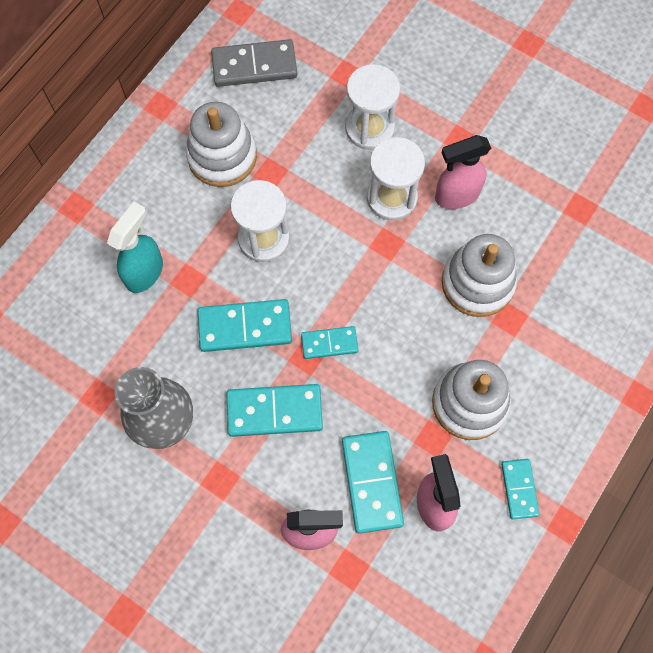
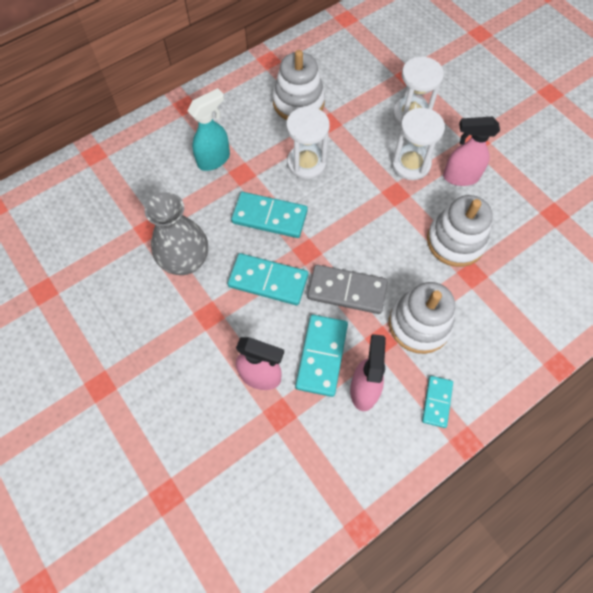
camera: 20 degrees right, 5 degrees down
(254, 66) = (343, 53): grey domino -> grey domino (347, 291)
(329, 343) = (327, 247): turquoise domino -> none

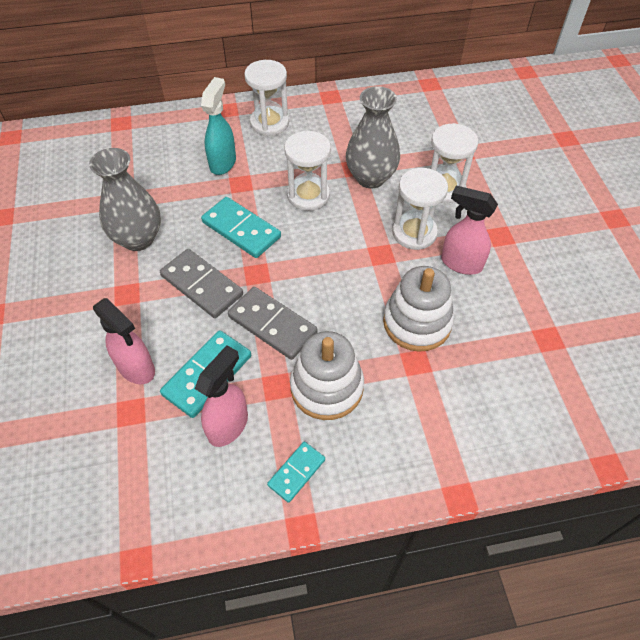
camera: 25 degrees right, 10 degrees down
(214, 159) = (223, 163): turquoise spray bottle -> turquoise spray bottle turned 60 degrees counterclockwise
(231, 105) = (269, 123): none -> white hourglass
(268, 281) = (201, 285): turquoise domino -> grey domino
(298, 102) = (335, 141): white stacking toy -> none
(348, 127) = (370, 178): none -> grey vase

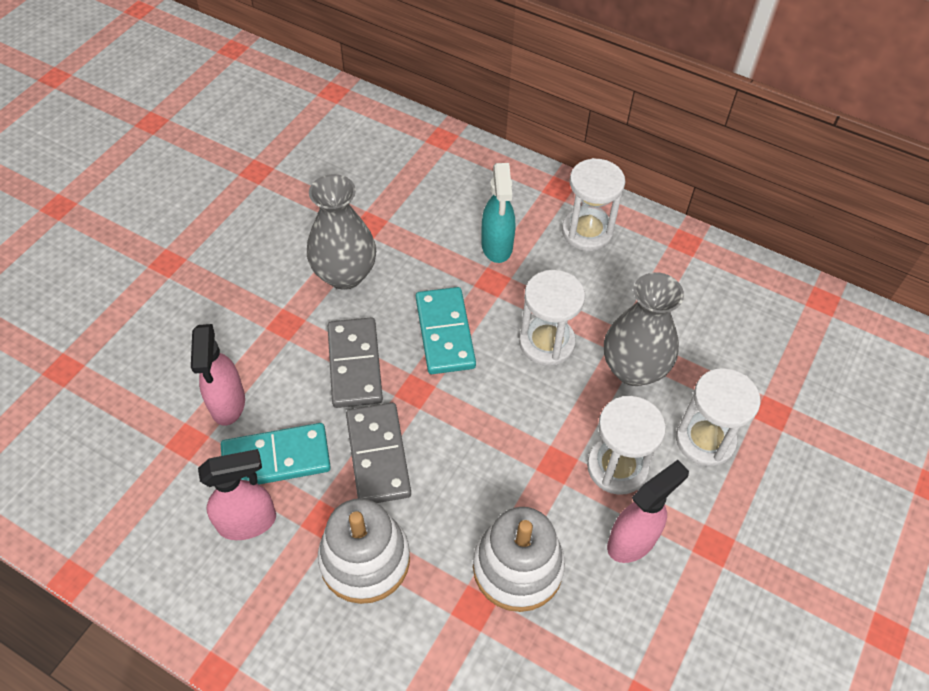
camera: 40 degrees right, 0 degrees up
(223, 163) = (497, 246): turquoise spray bottle -> turquoise spray bottle turned 120 degrees clockwise
(296, 472) = (259, 618): turquoise domino -> none
(460, 263) = (632, 540): pink spray bottle -> pink spray bottle turned 75 degrees clockwise

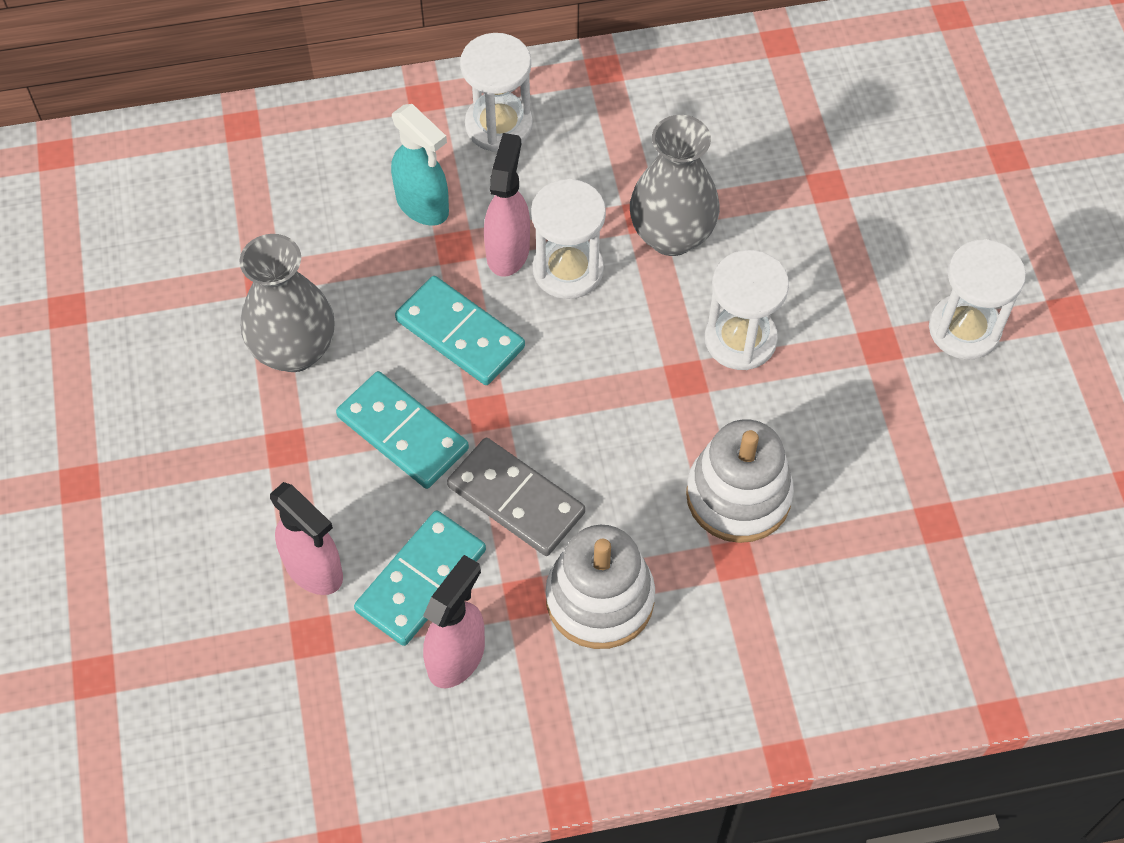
camera: 40 degrees left, 5 degrees up
(354, 365) = (402, 433): grey domino -> turquoise domino
(632, 540) = (812, 394): pink spray bottle -> pink spray bottle (508, 250)
(705, 440) = (792, 256): white hourglass -> white hourglass (964, 329)

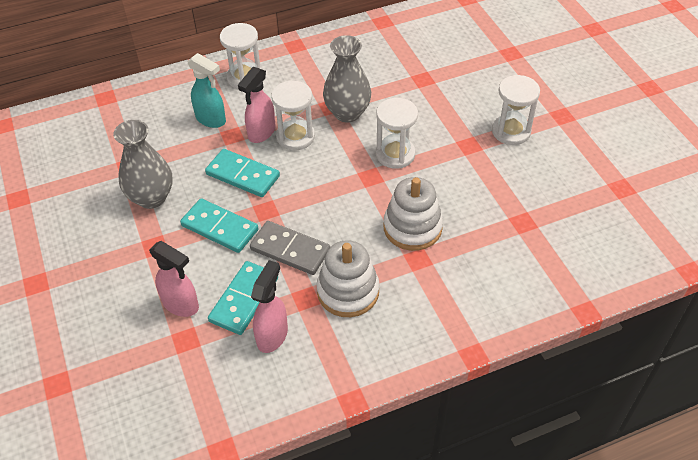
camera: 10 degrees left, 10 degrees down
(508, 250) = (261, 133): pink spray bottle -> pink spray bottle turned 150 degrees counterclockwise

